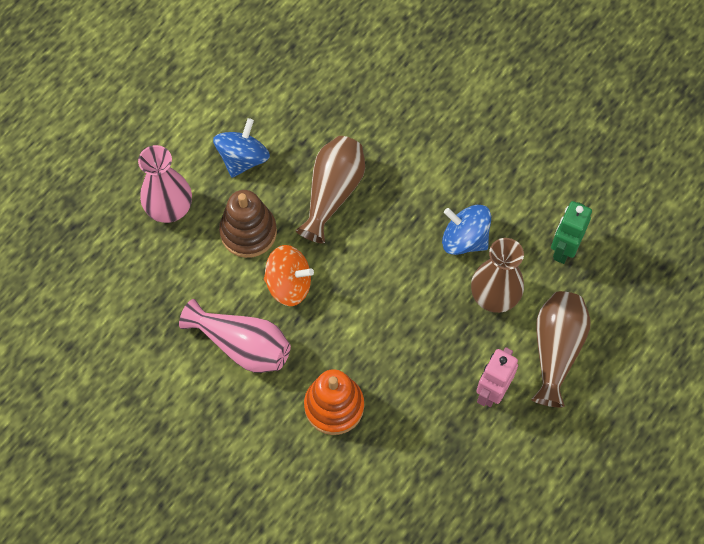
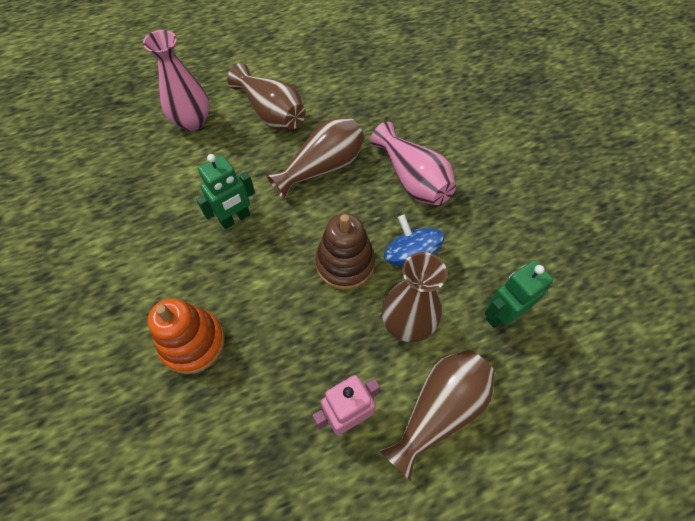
camera: 30 degrees right, 5 degrees down
(242, 345) = (161, 247): pink vase -> pink vase (412, 179)
(243, 159) = (272, 113): blue spinning top -> brown vase
(248, 232) = (235, 164): brown stacking toy -> brown stacking toy (345, 263)
(289, 284) = (235, 219): orange spinning top -> green robot

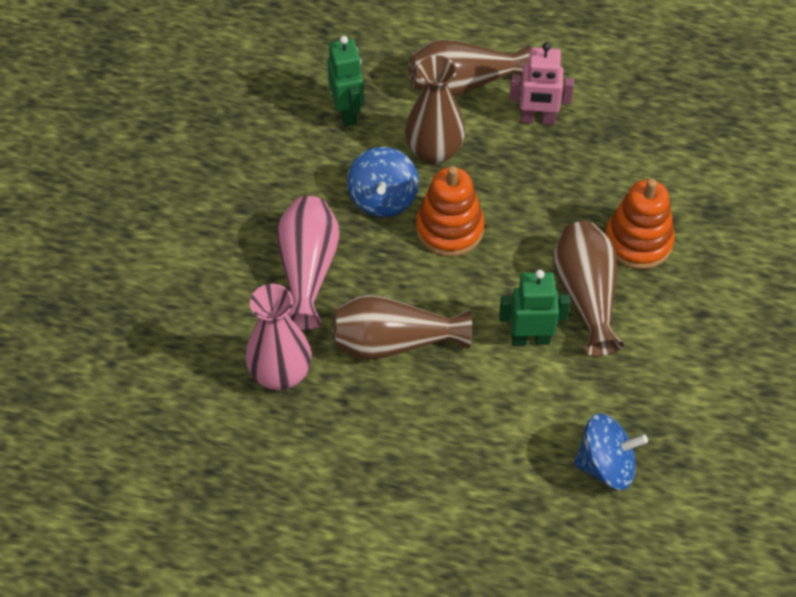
camera: 145 degrees left, 5 degrees down
(143, 170) = (606, 465): none -> blue spinning top
(192, 121) = (508, 506): pink vase -> pink vase (280, 374)
(272, 113) = (398, 455): brown vase -> brown vase (586, 296)
(345, 263) = (449, 229): brown stacking toy -> orange stacking toy
(501, 314) = (347, 112): green robot -> green robot turned 105 degrees counterclockwise

